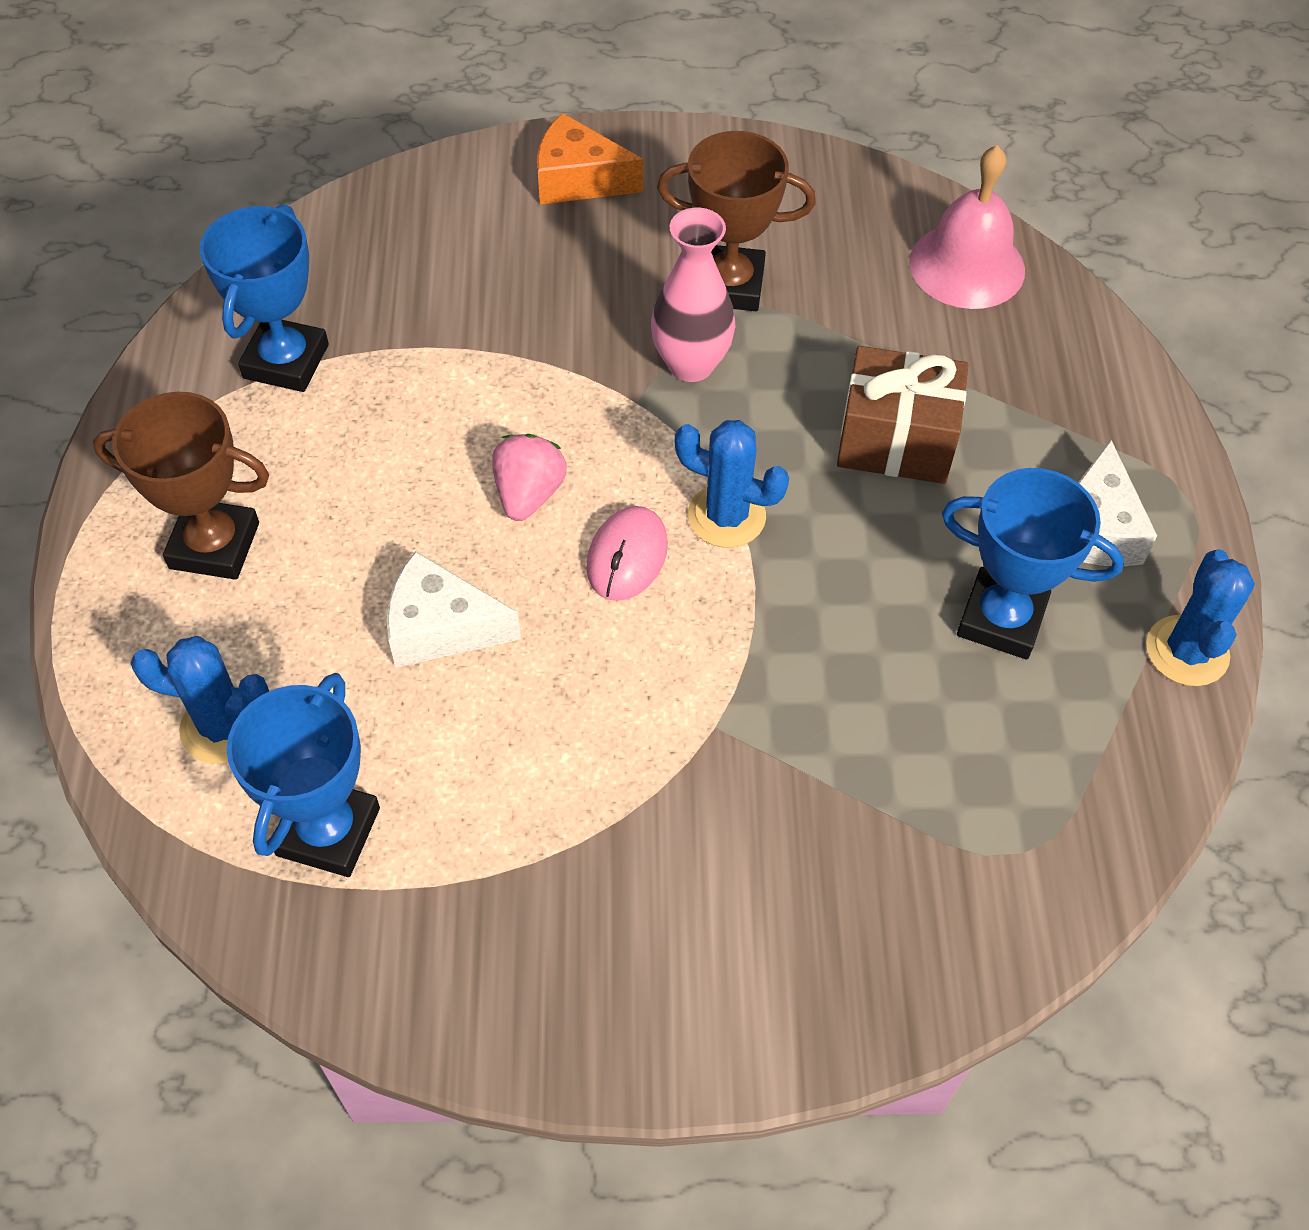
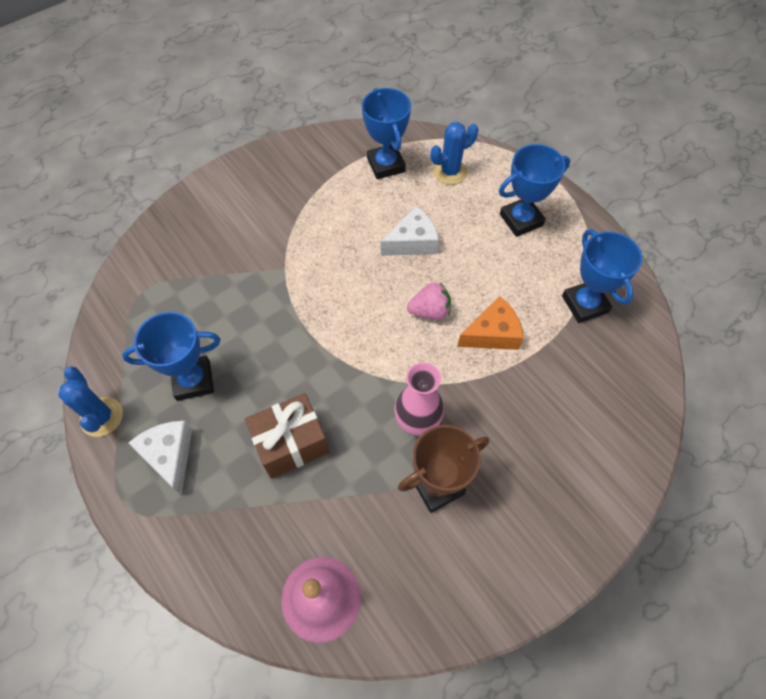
camera: 145 degrees right, 5 degrees up
(214, 545) = (521, 220): brown trophy -> blue trophy
(528, 494) = (430, 311): pink strawberry -> pink strawberry turned 75 degrees counterclockwise
(578, 179) = (574, 504): orange cheese -> orange cheese (492, 334)
(627, 556) = (368, 310): pink mouse -> none
(726, 516) = (341, 354): blue cactus -> none

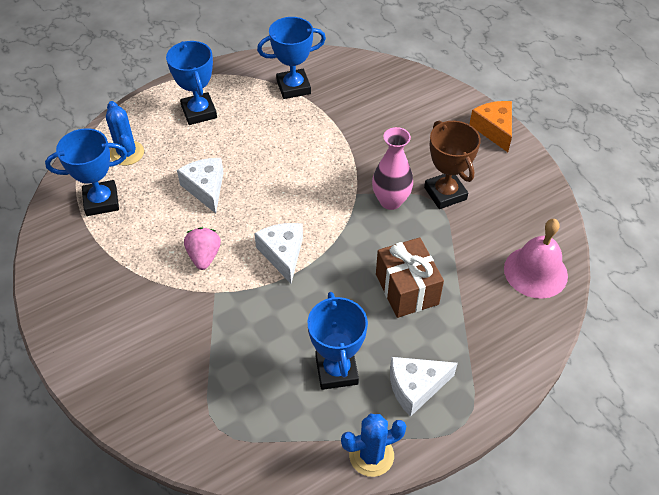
camera: 85 degrees left, 10 degrees down
(332, 320) = (282, 254): none -> white cheese
(430, 311) = (285, 183): pink strawberry -> pink strawberry (204, 256)
(492, 334) = (313, 145): orange cheese -> orange cheese (494, 129)

